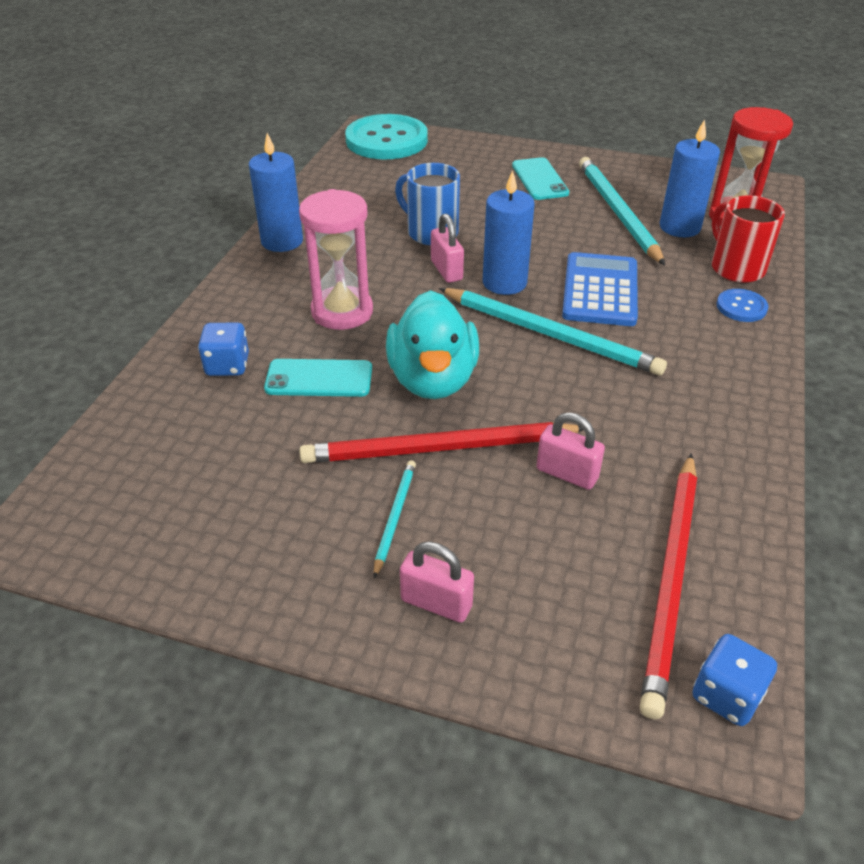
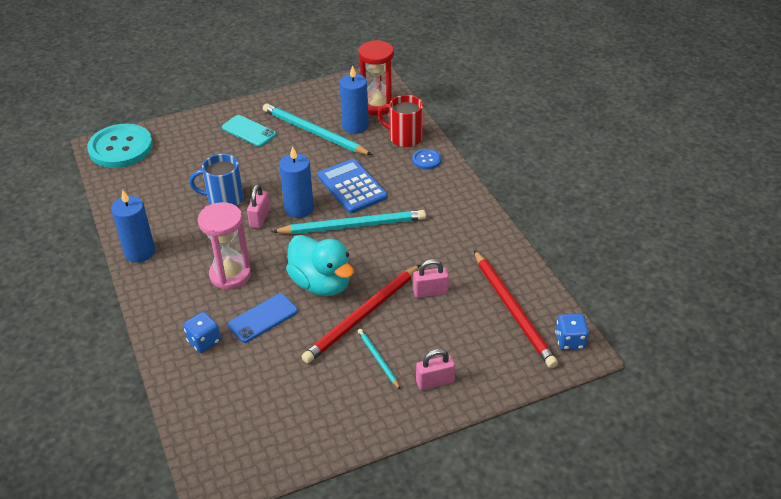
camera: 40 degrees left, 0 degrees up
(319, 378) = (263, 318): turquoise phone -> blue phone
(446, 270) = (260, 218): pink padlock -> pink padlock turned 75 degrees clockwise

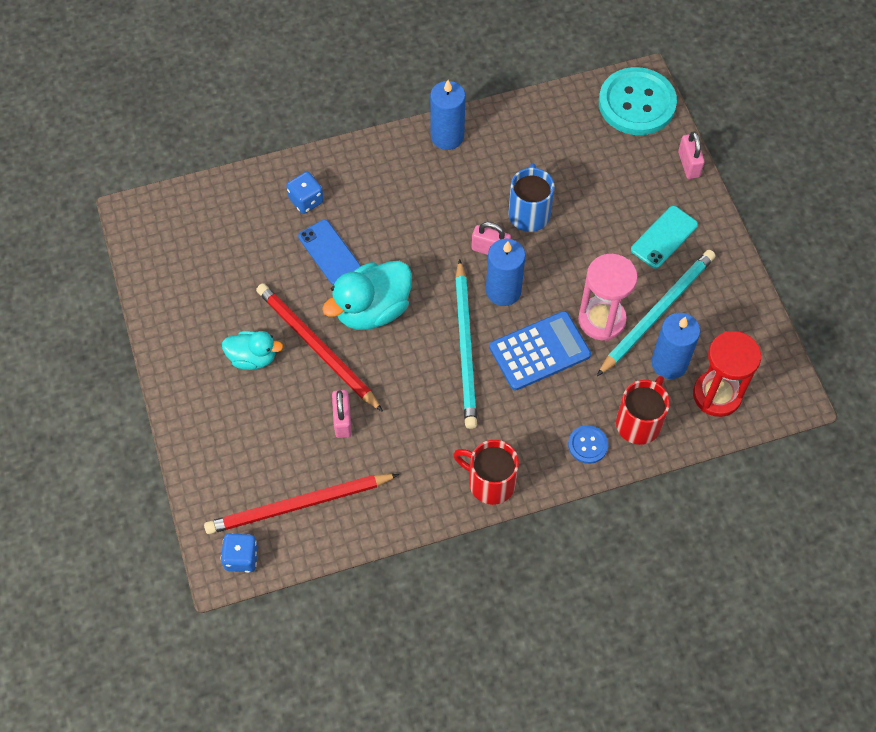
camera: 95 degrees right, 20 degrees up
(230, 275) = (399, 222): pink hourglass -> pink hourglass (601, 320)
(378, 359) = (253, 358): turquoise pencil -> turquoise duck
(435, 382) = (212, 409): pink padlock -> pink padlock (688, 164)
(467, 205) = (490, 482): none -> red mug

